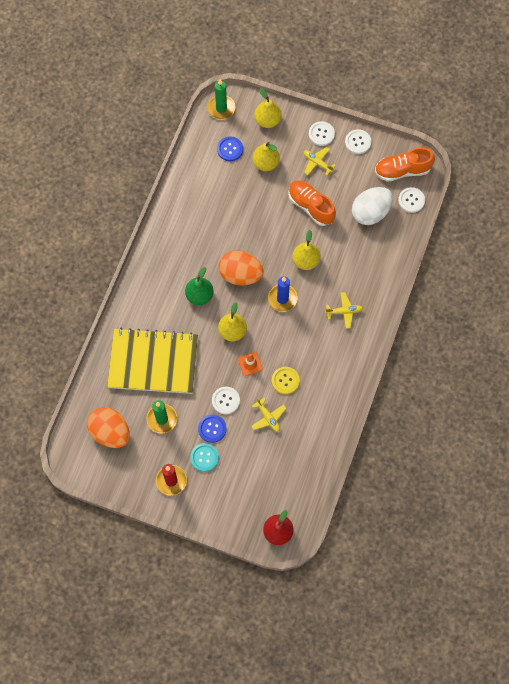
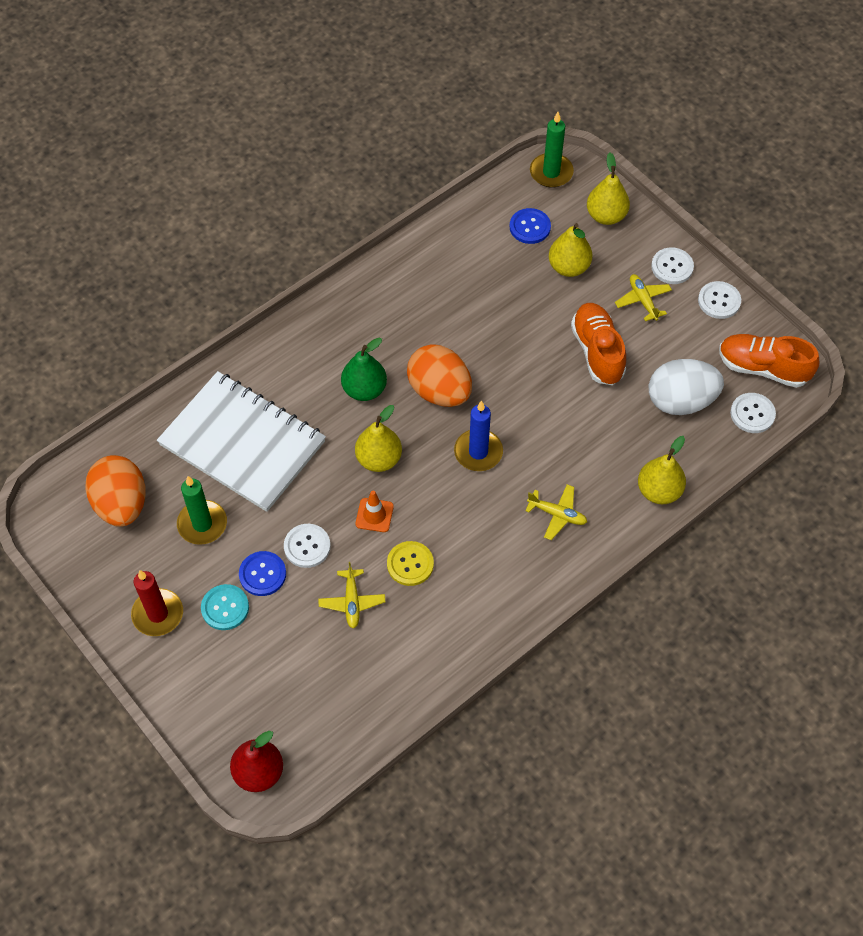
camera: 30 degrees right, 10 degrees down
(153, 362) = (242, 443): yellow notebook -> white notebook
(306, 261) = (544, 419): yellow pear -> yellow pear (659, 491)

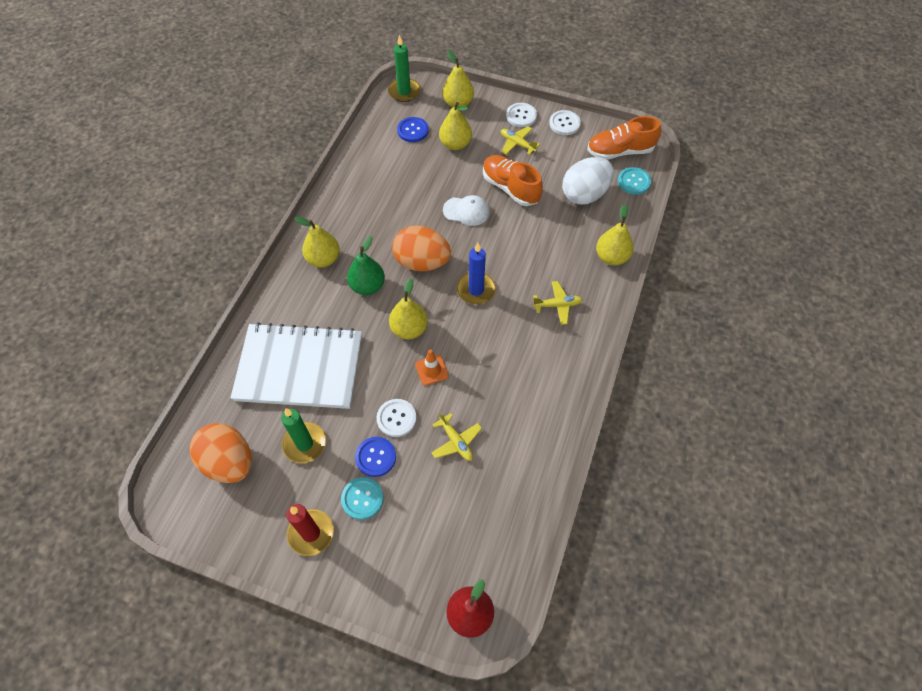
camera: 30 degrees left, 0 degrees up
(336, 336) = (323, 259): none -> yellow pear
(410, 564) = (480, 391): yellow button -> none
(527, 355) = (466, 211): none -> white cap
(752, 414) = (633, 181): white button -> turquoise button

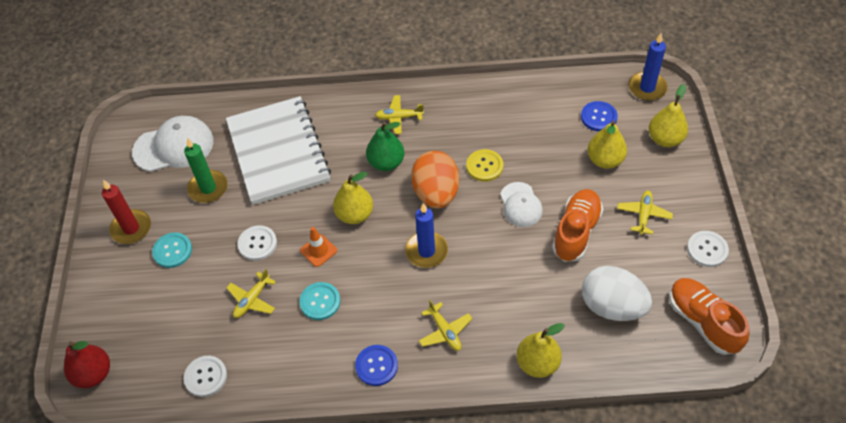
camera: 70 degrees right, 5 degrees down
(229, 462) = (174, 146): orange egg -> white cap
(323, 259) = (399, 117): yellow pear -> yellow plane
(375, 457) = (214, 244): blue button -> blue button (376, 366)
(404, 92) = (647, 88): green candle -> blue candle
(414, 219) = (484, 166): none -> yellow button
(521, 116) = (688, 203): white button -> white button (206, 377)
(633, 181) = (664, 352): turquoise button -> turquoise button (320, 302)

